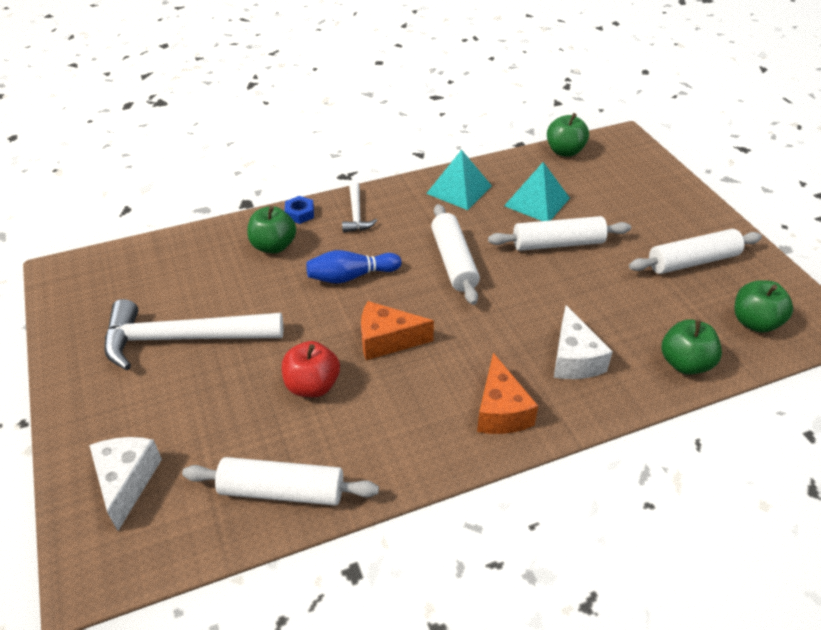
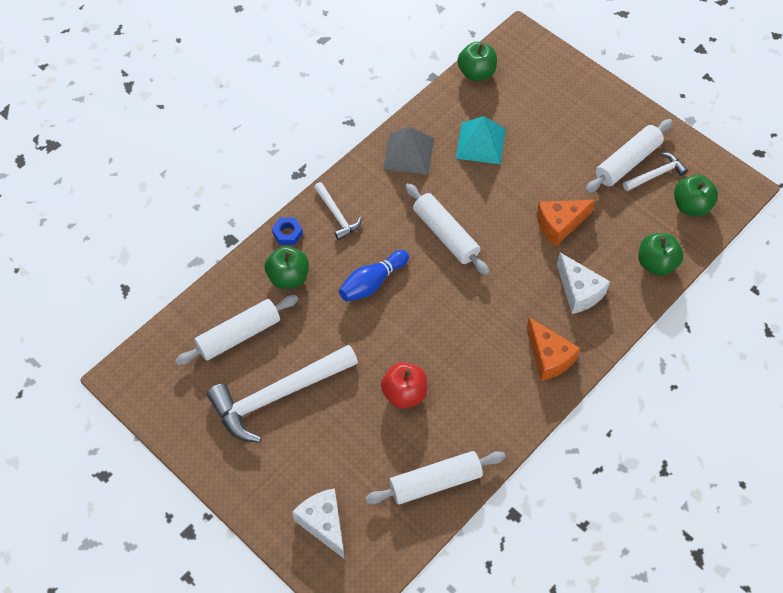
camera: 25 degrees left, 15 degrees up
(387, 340) = (436, 331): orange cheese -> orange cheese (559, 225)
(459, 189) = (408, 153): turquoise pyramid -> grey pyramid
(558, 243) = (518, 183): white rolling pin -> white rolling pin (239, 335)
(722, 281) = (656, 174): none -> white hammer

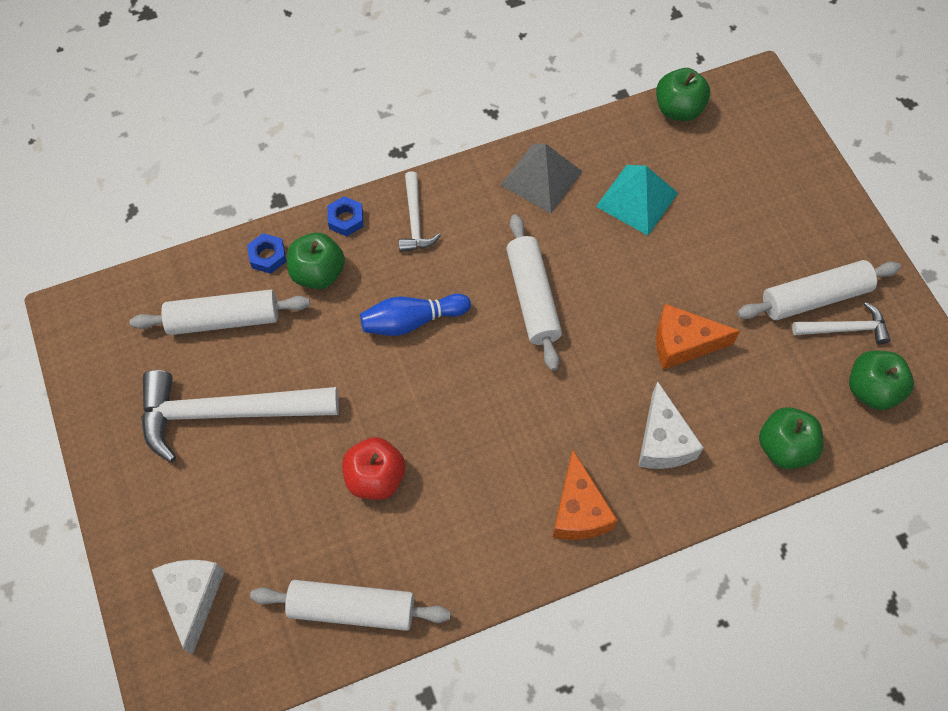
camera: 25 degrees right, 5 degrees up
(245, 280) = (268, 256): none -> blue nut

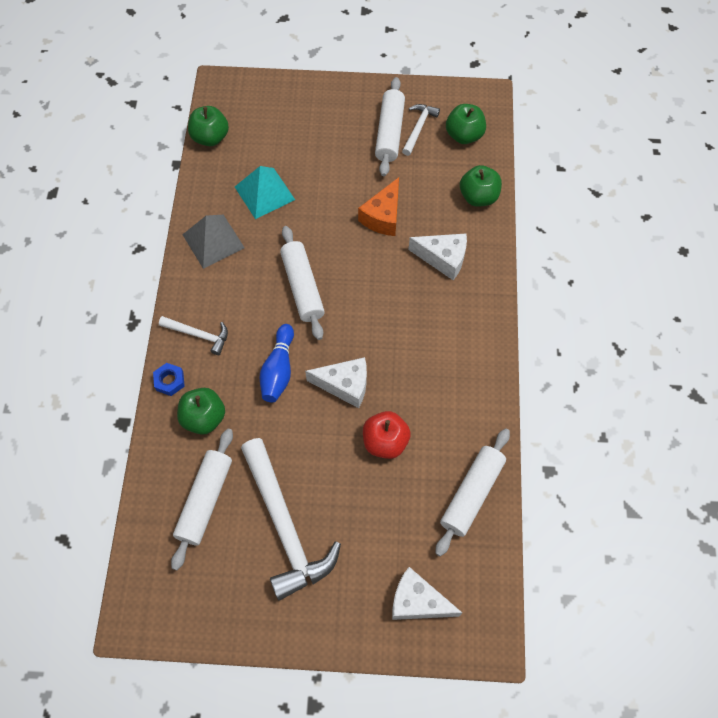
camera: 65 degrees left, 0 degrees up
(227, 413) = (285, 526): white hammer -> white hammer turned 45 degrees counterclockwise
(268, 256) = (168, 448): blue nut -> none
(427, 400) = (345, 385): none -> white cheese
(532, 297) = (302, 287): white rolling pin -> white rolling pin turned 60 degrees clockwise
(578, 510) = (466, 327): orange cheese -> none

